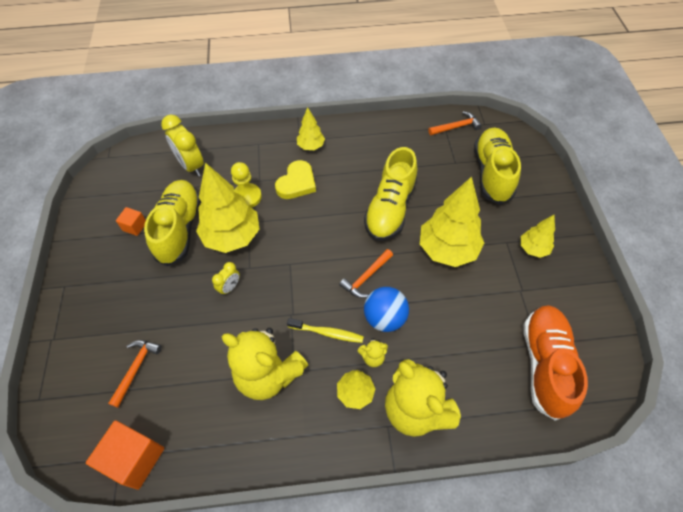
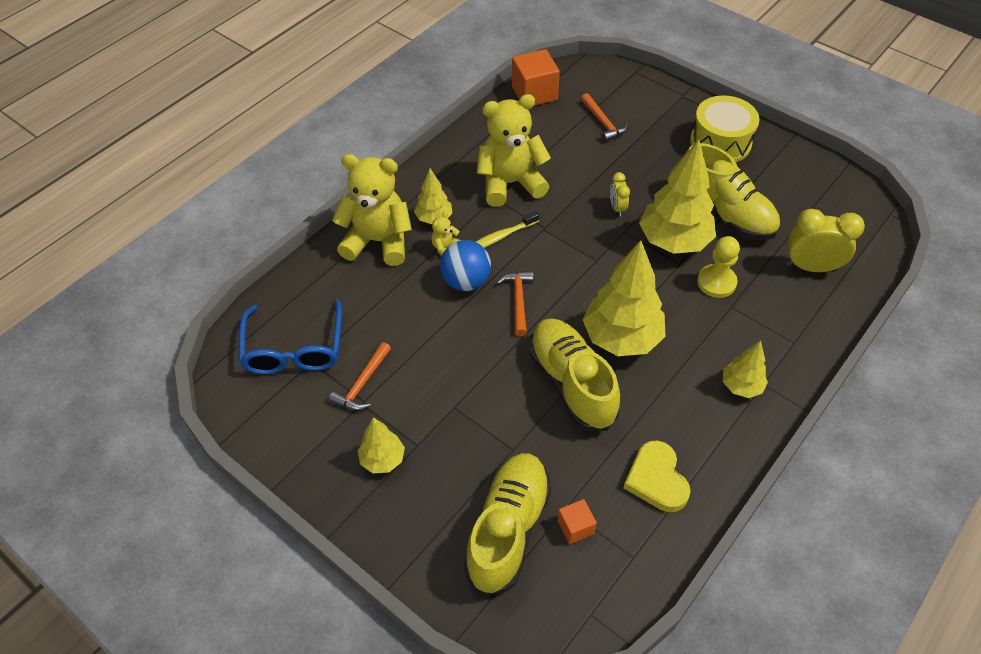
camera: 135 degrees right, 5 degrees down
(100, 276) = (720, 142): none -> yellow drum
(135, 226) = (760, 187): orange cube -> orange cube (575, 527)
(297, 183) = (694, 333): yellow heart -> yellow heart (656, 479)
(447, 250) = (470, 386): yellow tree -> yellow tree (621, 338)
(456, 127) = (620, 571): orange hammer -> orange hammer (363, 383)
(492, 173) = (508, 529): yellow shoe -> yellow shoe turned 120 degrees counterclockwise
(545, 364) = (294, 349): orange shoe -> blue glasses

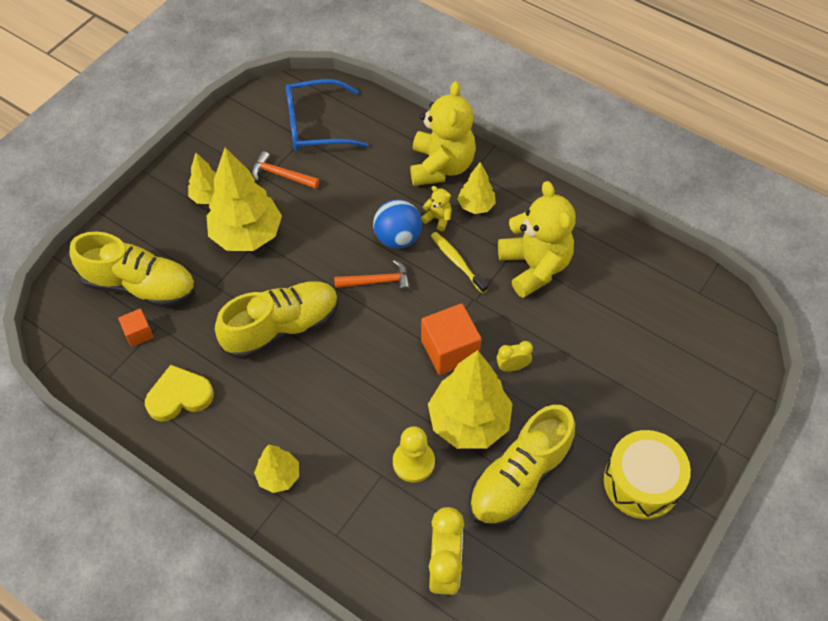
camera: 85 degrees right, 5 degrees up
(534, 93) = (686, 282): orange cube -> orange cube (449, 350)
(603, 122) = (650, 353): orange hammer -> none
(621, 338) = (335, 369): yellow tree -> yellow tree (247, 235)

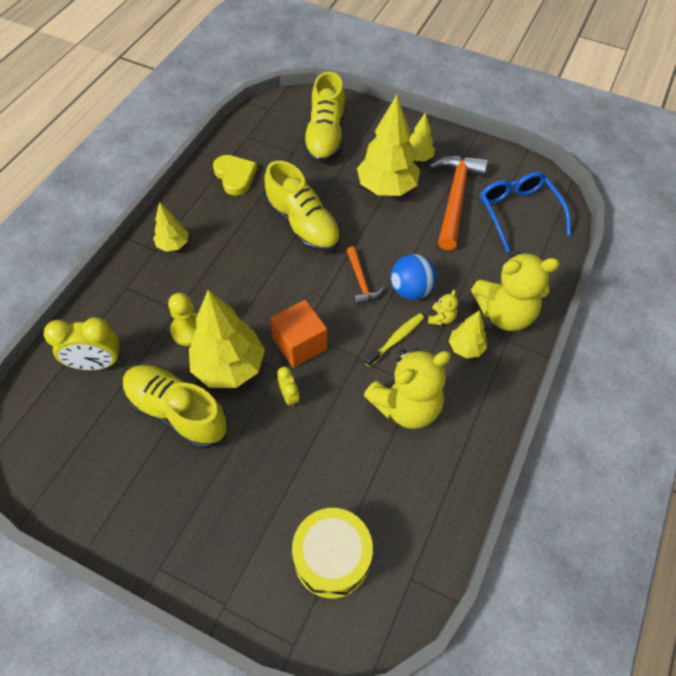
camera: 80 degrees right, 0 degrees up
(139, 333) = (284, 144): orange cube -> none
(281, 175) = (455, 199): orange hammer -> orange hammer, size x1.93
(641, 482) = (177, 521): yellow drum -> yellow drum (332, 558)

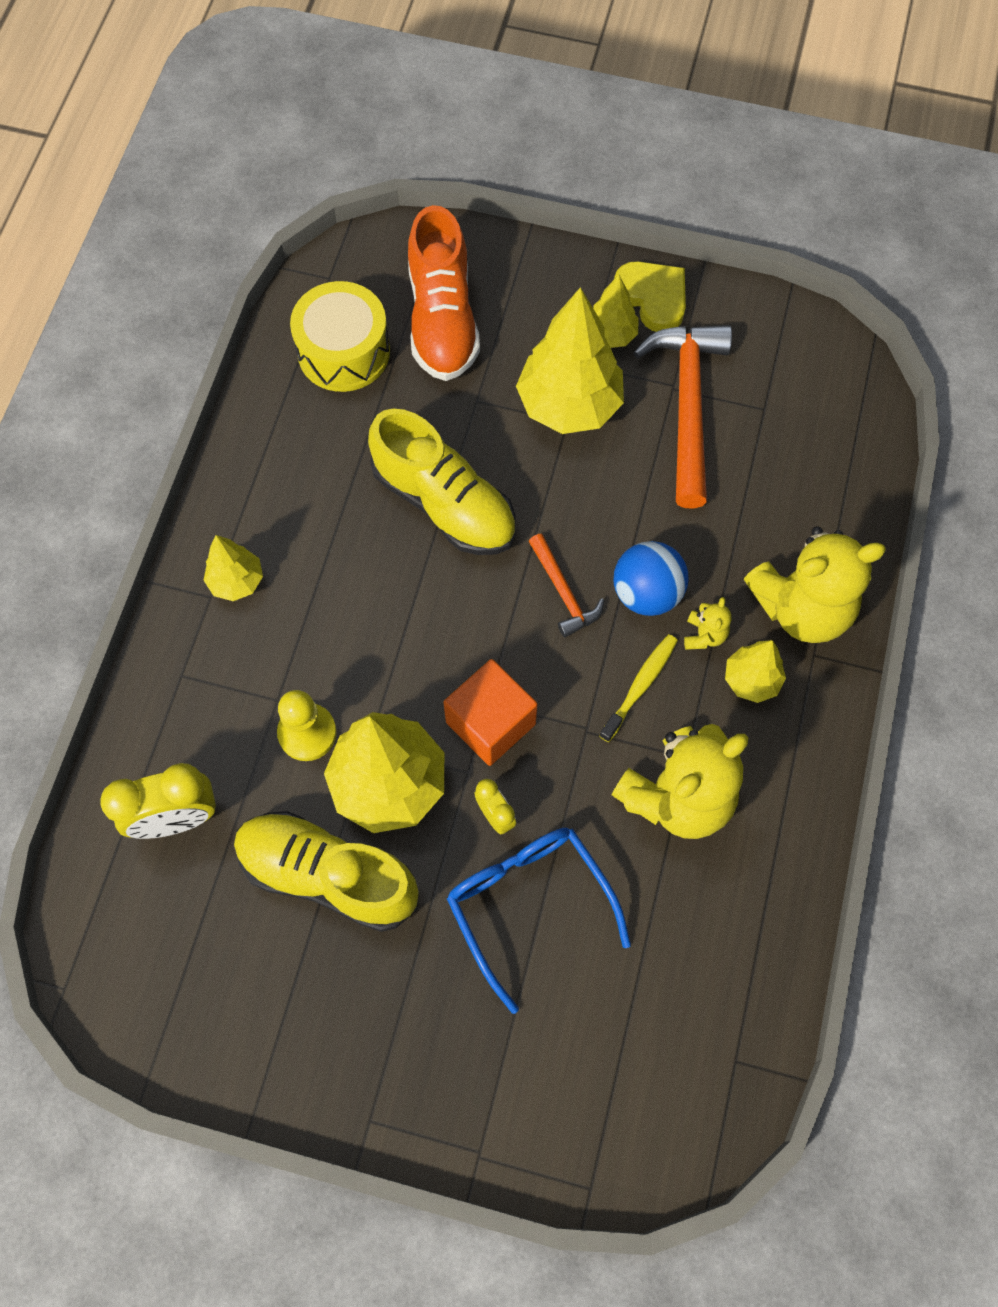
camera: 10 degrees left, 10 degrees up
(235, 176) = (305, 428): yellow heart -> yellow heart (653, 297)
(325, 137) = (442, 319): yellow shoe -> orange shoe
(332, 558) = (617, 1054): yellow drum -> yellow drum (343, 352)
(518, 212) = (795, 415): blue glasses -> blue glasses (529, 904)

